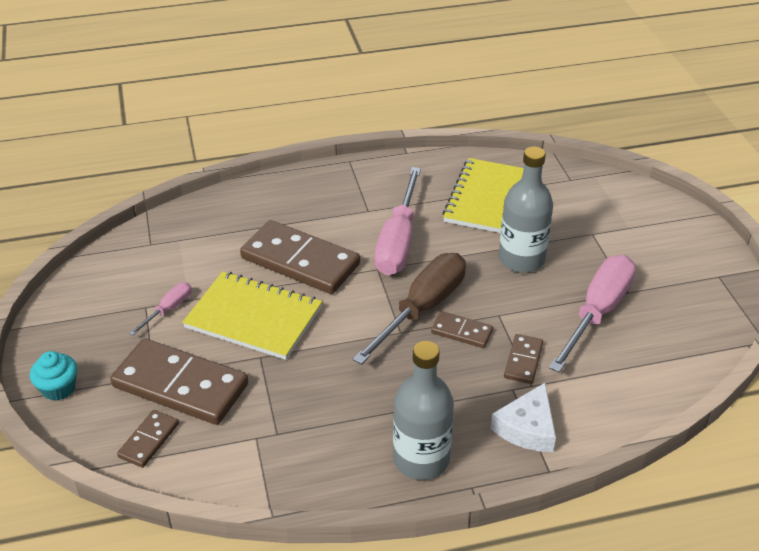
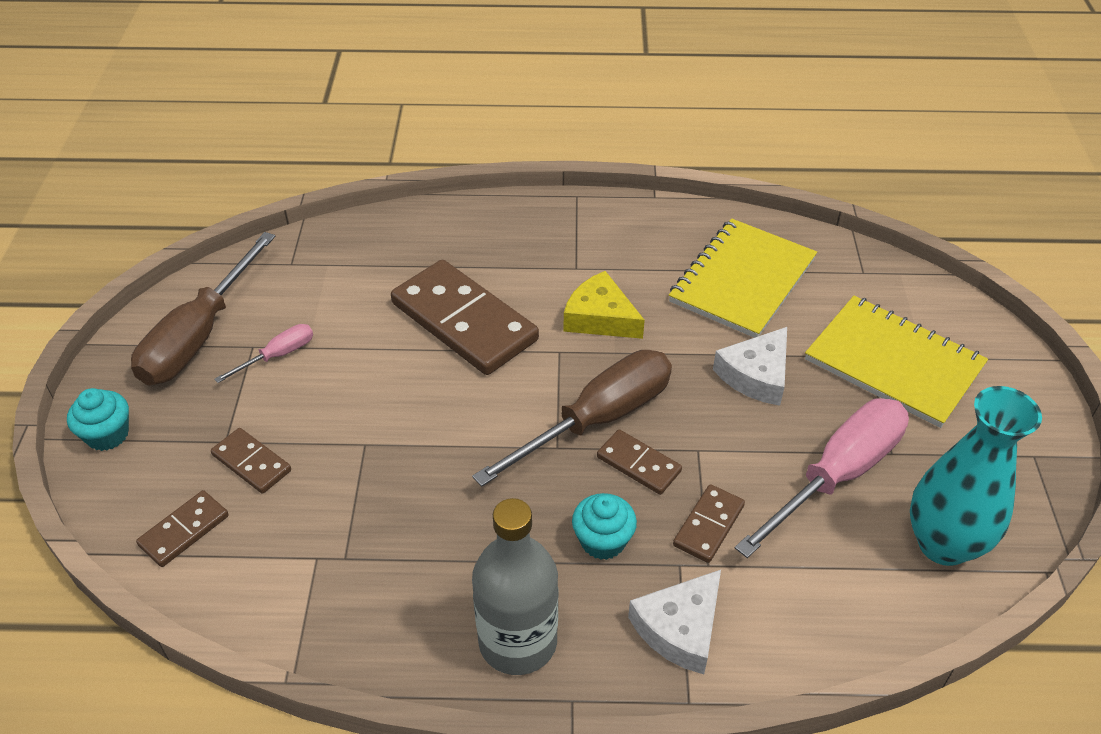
camera: 15 degrees right, 5 degrees up
(100, 307) = (199, 335): none -> brown screwdriver
(180, 386) = (251, 463): brown domino -> brown domino, size x0.48
(253, 318) = (376, 388): yellow notebook -> yellow notebook (893, 363)
(398, 241) = (600, 318): pink screwdriver -> yellow cheese
(455, 385) = (603, 541): none -> turquoise cupcake
(521, 259) = (756, 375): grey bottle -> white cheese
(679, 341) = (943, 544): none -> turquoise vase

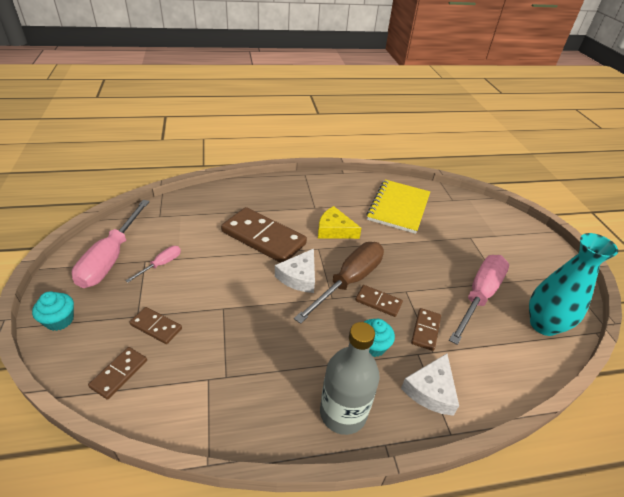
camera: 15 degrees left, 5 degrees down
(199, 335) = (111, 258): brown screwdriver -> pink screwdriver
(756, 375) = (421, 251): white cheese -> white cheese (299, 277)
(893, 363) = (483, 239): yellow notebook -> none

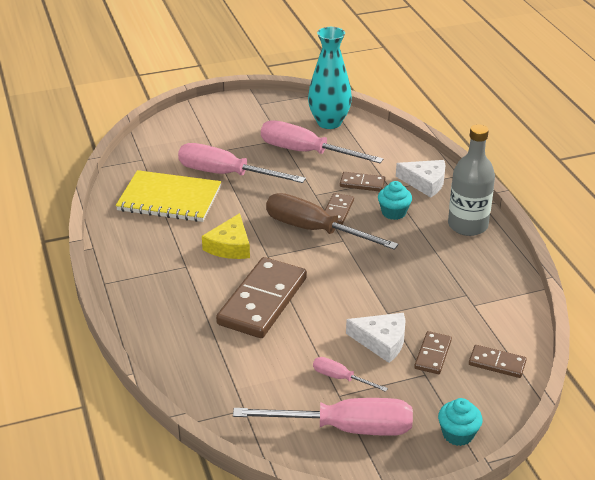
camera: 95 degrees left, 5 degrees down
(299, 277) = (321, 265): white cheese -> white cheese (381, 341)
(435, 239) = (226, 174): none -> pink screwdriver

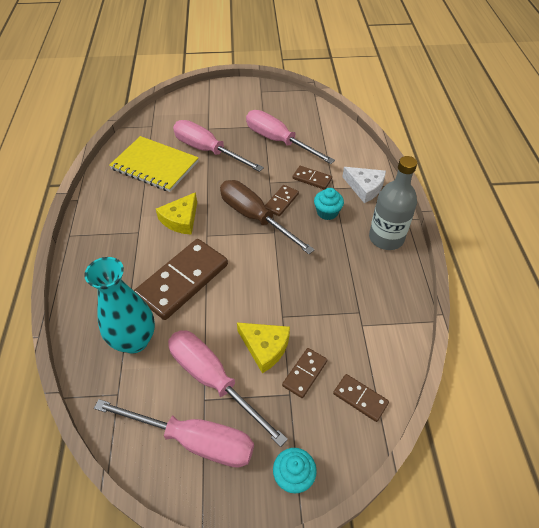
camera: 15 degrees right, 15 degrees up
(329, 122) = (308, 117): turquoise vase -> turquoise vase (134, 340)
(340, 378) = (213, 380): pink screwdriver -> pink screwdriver, size x2.11
(381, 341) = (265, 347): white cheese -> yellow cheese

